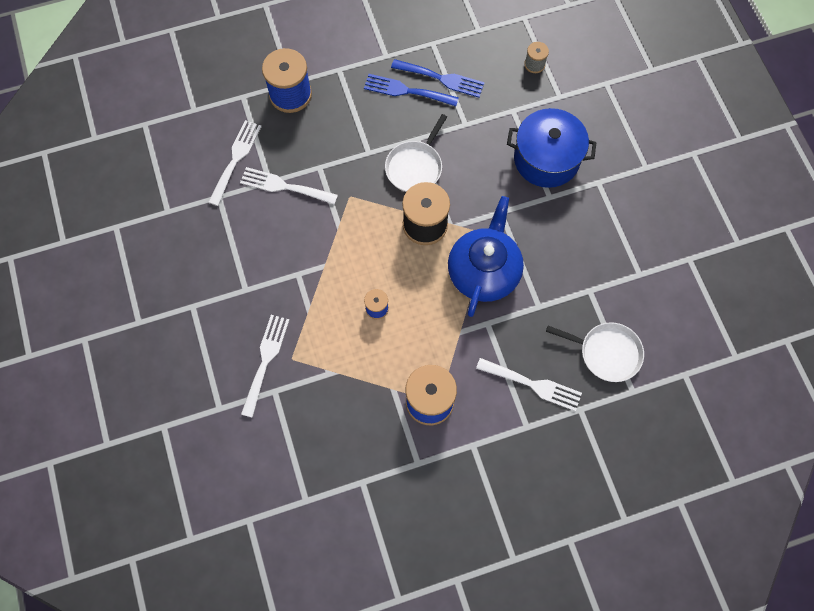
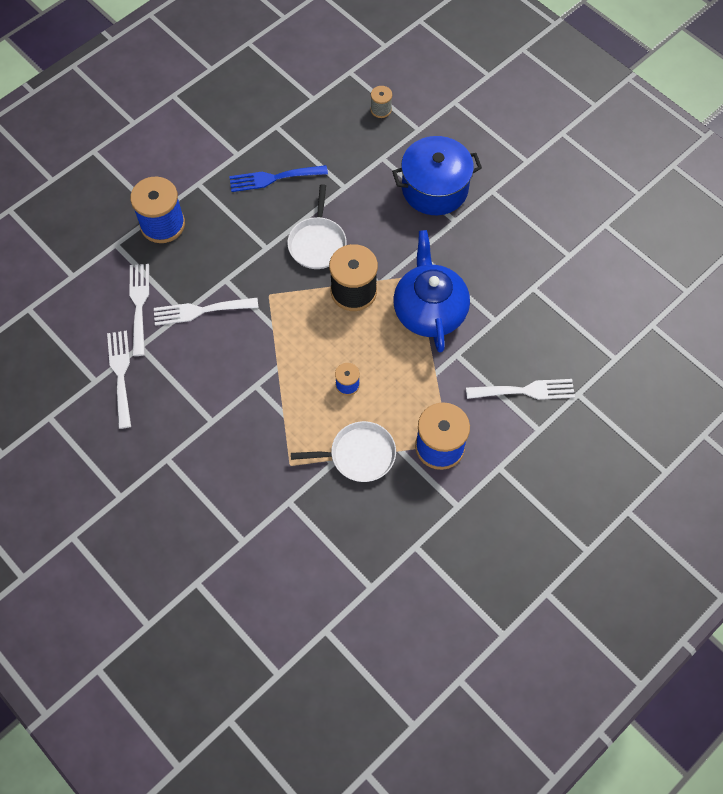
camera: 25 degrees left, 5 degrees down
(266, 360) = (265, 477): white fork -> white fork (120, 374)
(442, 78) = (301, 154): blue fork -> none
(606, 353) = (575, 335): white pan -> white pan (359, 455)

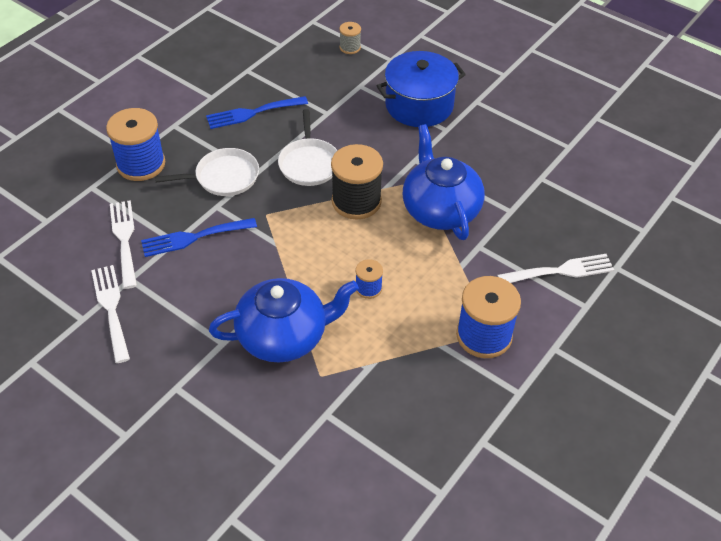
camera: 10 degrees left, 15 degrees down
(200, 311) = (193, 237): white fork -> blue fork
(265, 422) = (284, 336): none -> blue teapot
(359, 455) = (396, 355): white pan -> white pan (223, 177)

